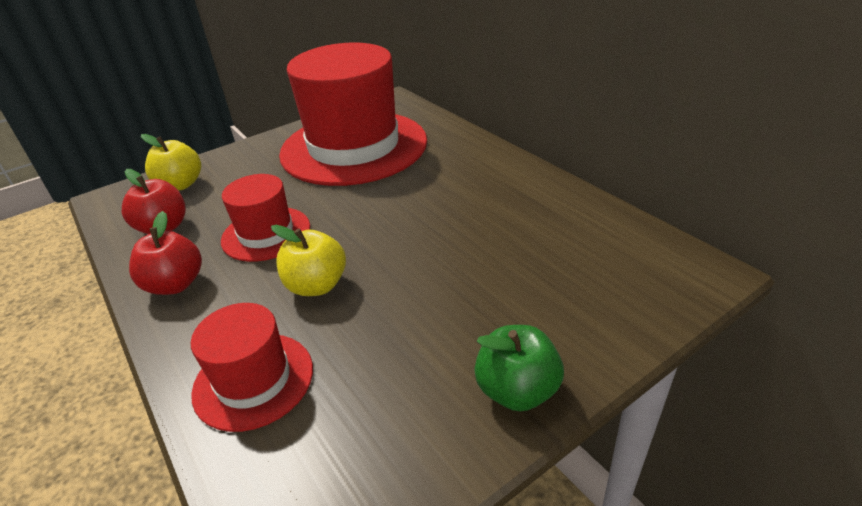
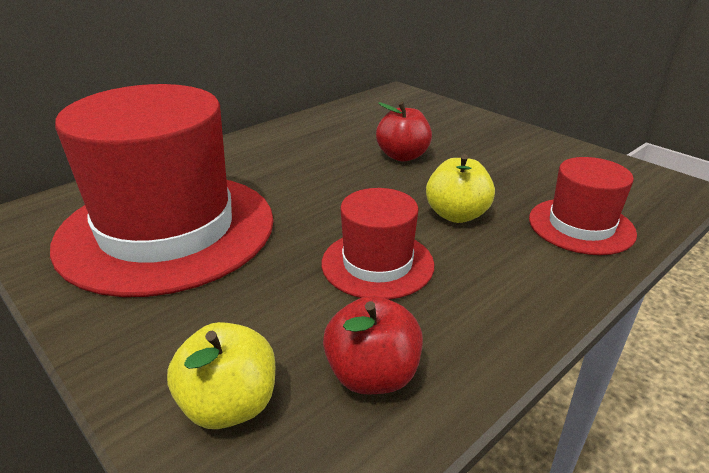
camera: 100 degrees left, 5 degrees down
(175, 284) = (492, 313): red apple -> red apple (403, 156)
(517, 390) = (520, 136): green apple -> none

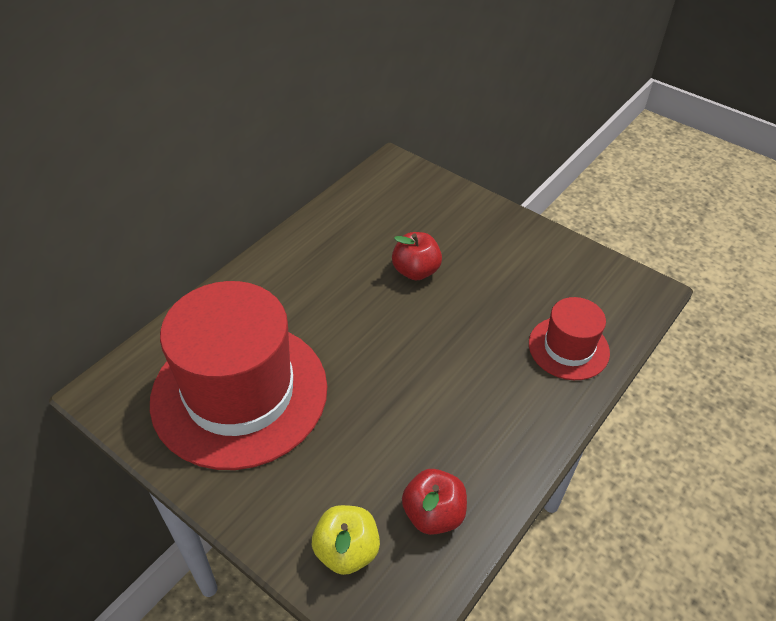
camera: 10 degrees left, 15 degrees up
(377, 264) = (418, 410): red hat -> none
(456, 215) = (471, 346): yellow apple -> none

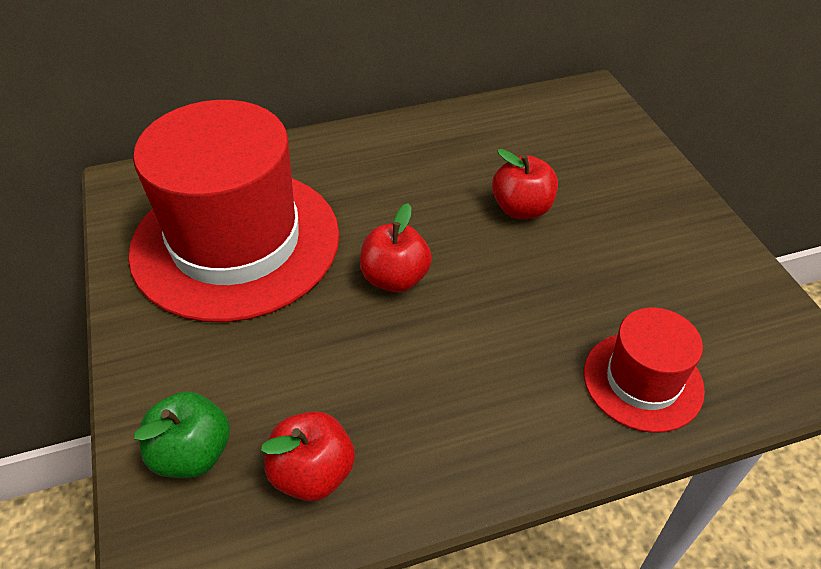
camera: 35 degrees right, 0 degrees up
(347, 551) = (192, 454): yellow apple -> green apple
(375, 360) = (395, 278): none -> red apple

